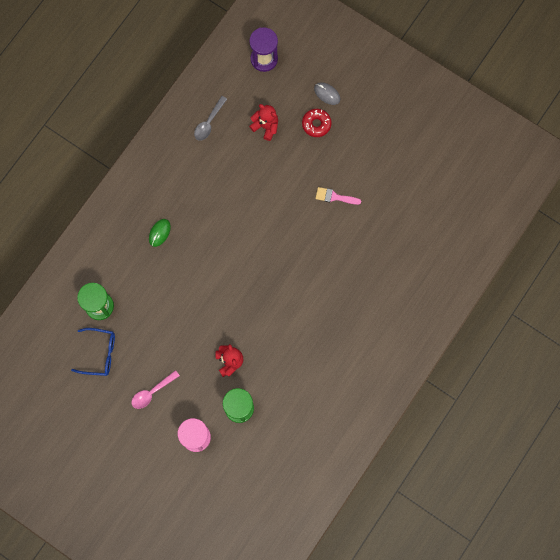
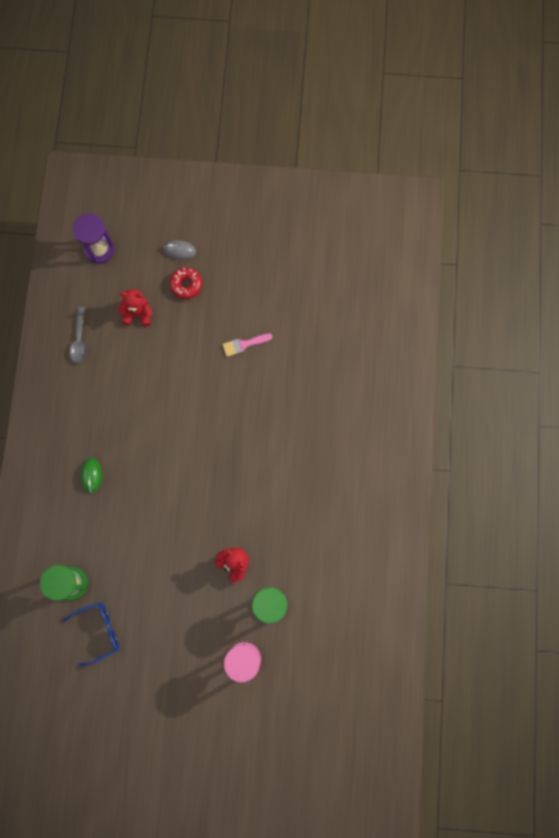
camera: 30 degrees left, 0 degrees up
(152, 392) = (174, 639): pink spoon -> none

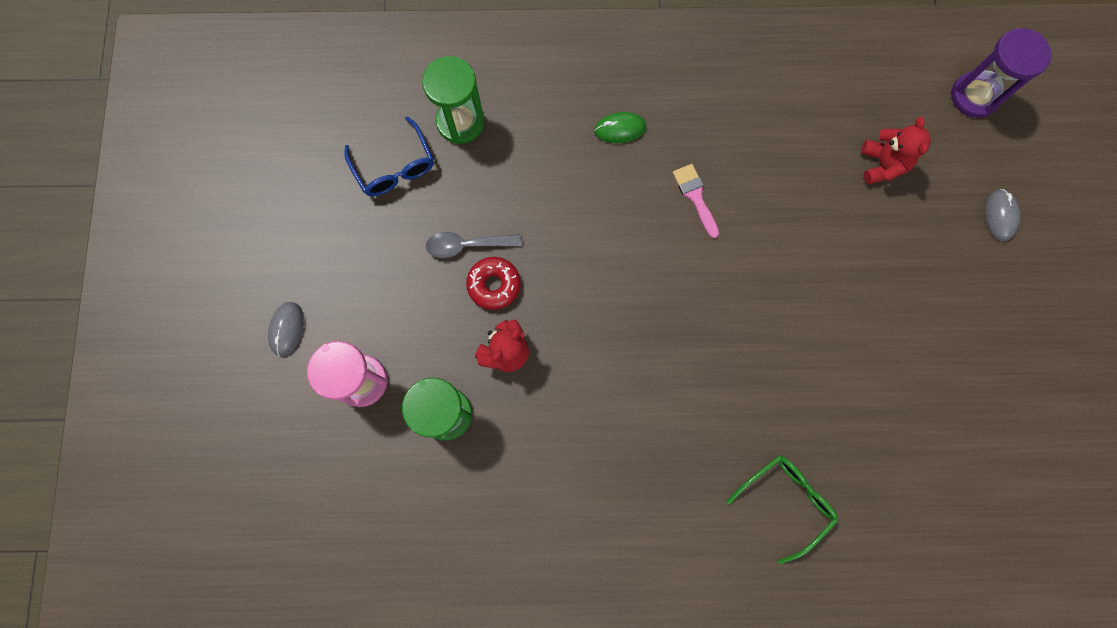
camera: 85 degrees right, 0 degrees up
(79, 340) = (824, 86): grey spoon -> grey spoon (467, 245)
(186, 285) = (944, 232): red donut -> red donut (494, 285)
(204, 709) = (287, 329): none -> grey mouse
(244, 344) = (860, 333): pink brush -> pink brush (695, 196)
(339, 403) = (786, 501): none -> green glasses

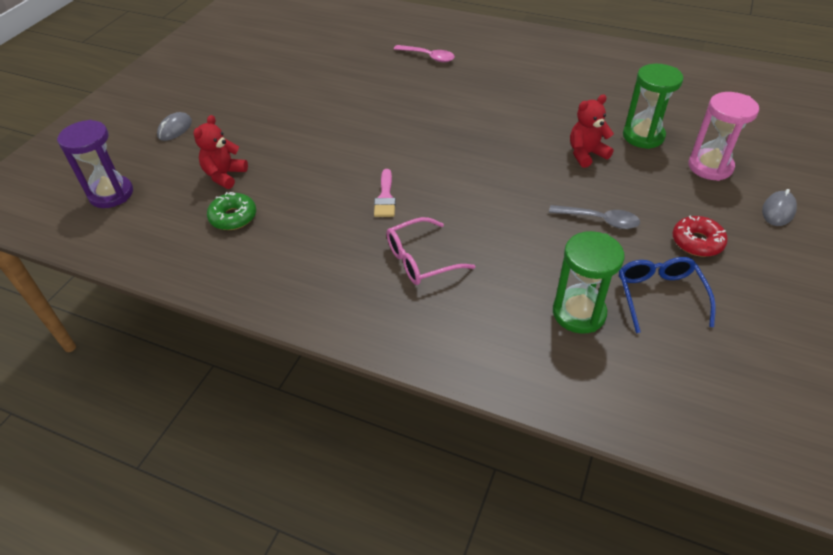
camera: 155 degrees left, 30 degrees down
(494, 285) = (583, 191): red donut -> red donut (697, 242)
(620, 129) = (421, 260): green mouse -> pink glasses
(786, 501) = (428, 57): green glasses -> pink spoon
(828, 113) = (233, 217): none -> green donut

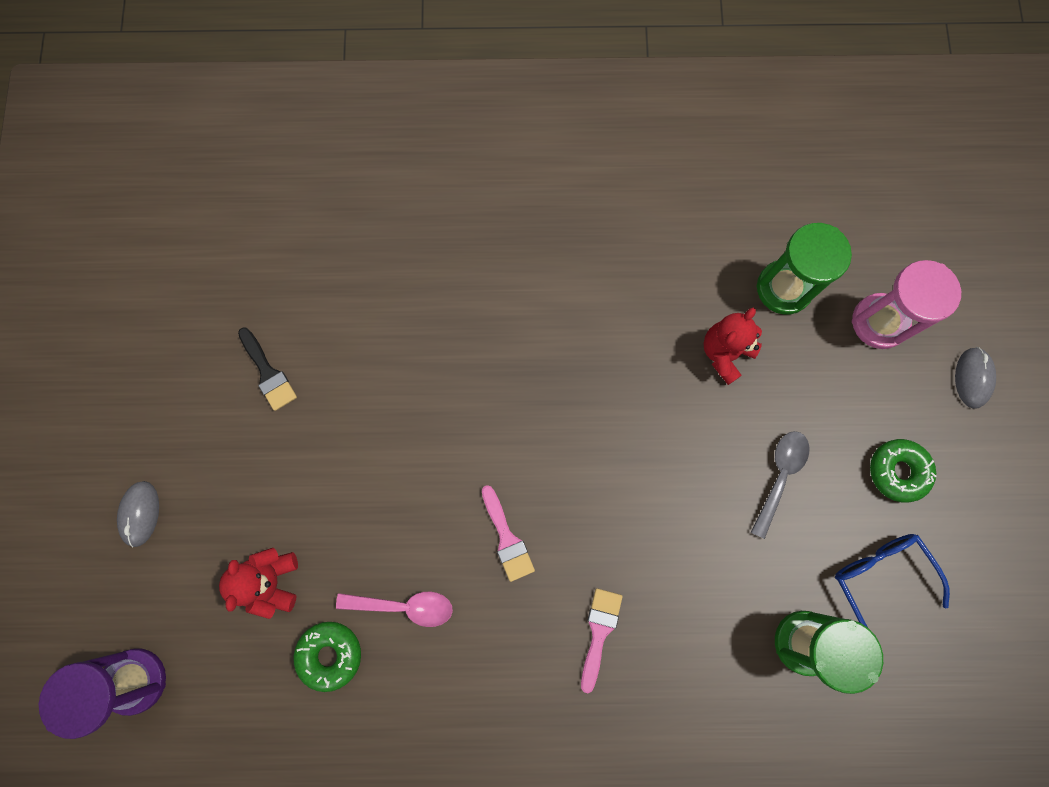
camera: 25 degrees left, 30 degrees up
(290, 95) = (268, 373): none -> black brush
(421, 260) = (599, 632): pink glasses -> pink brush
(428, 57) = (429, 204): pink spoon -> pink spoon (404, 606)
(599, 220) = (779, 476): grey spoon -> grey spoon turned 60 degrees counterclockwise
(697, 242) = (897, 471): red donut -> green donut

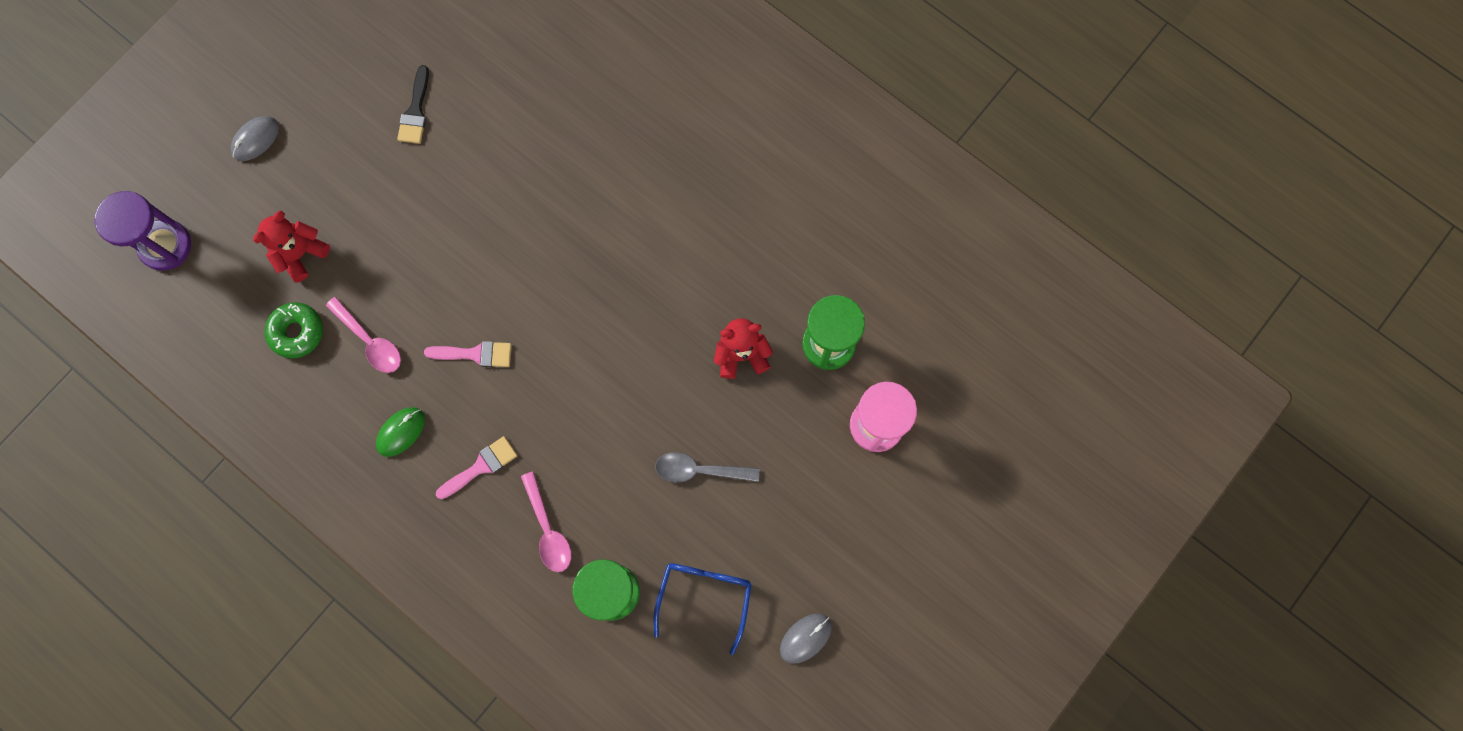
camera: 40 degrees right, 0 degrees up
(503, 662) = (401, 432): none -> green mouse
(507, 538) = (475, 354): pink brush -> pink brush turned 105 degrees counterclockwise
(704, 636) = (548, 529): none -> pink spoon
(779, 476) = (699, 470): grey spoon -> grey spoon turned 150 degrees counterclockwise
(897, 471) = (787, 537): green donut -> none
(972, 378) = (907, 521): grey mouse -> grey mouse (805, 638)

